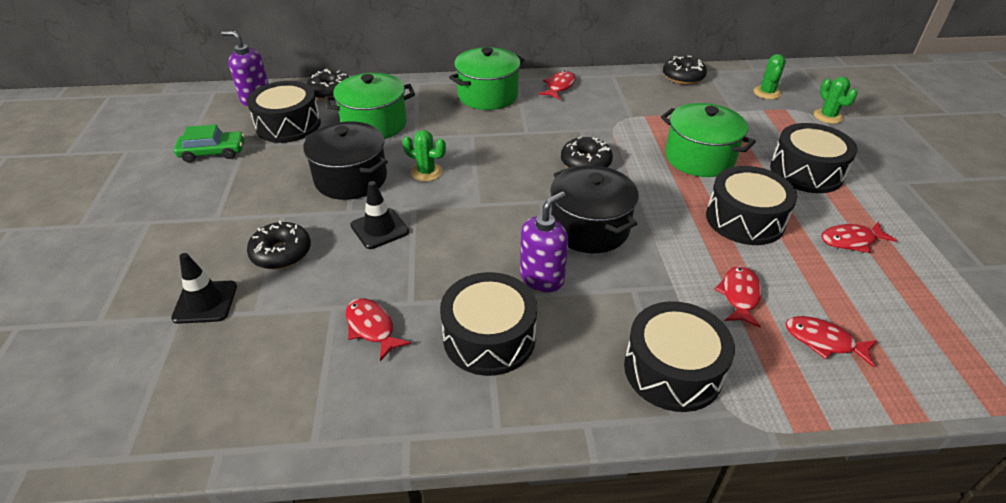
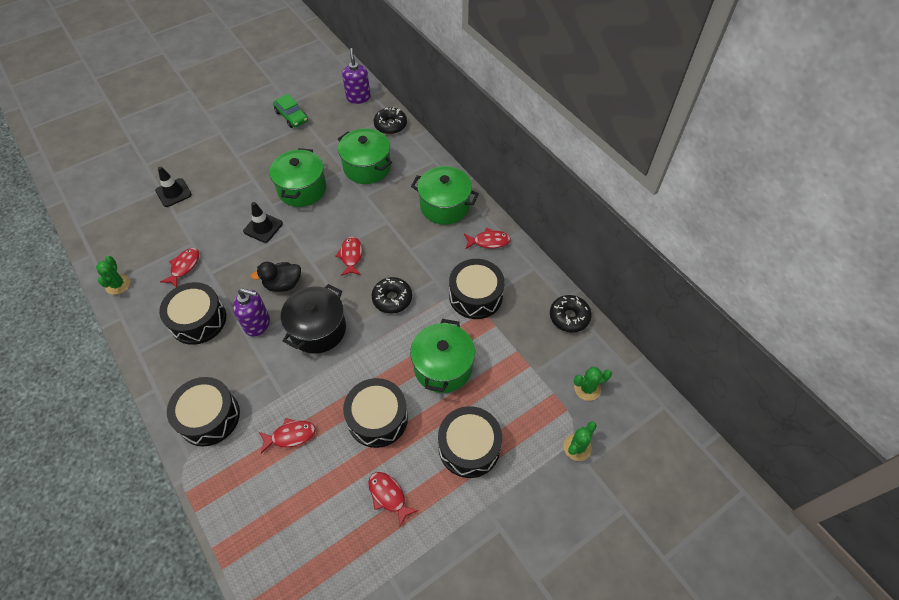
camera: 60 degrees right, 15 degrees up
(281, 253) = (222, 198): black donut -> none
(288, 125) = (339, 129): black drum -> black drum (475, 296)
(351, 179) = (302, 189): black pot -> green pot
(426, 172) = (329, 220): green cactus -> green cactus (118, 284)
(494, 237) = (283, 284): none -> black duck
(823, 341) = (267, 495): red fish -> red fish (351, 256)

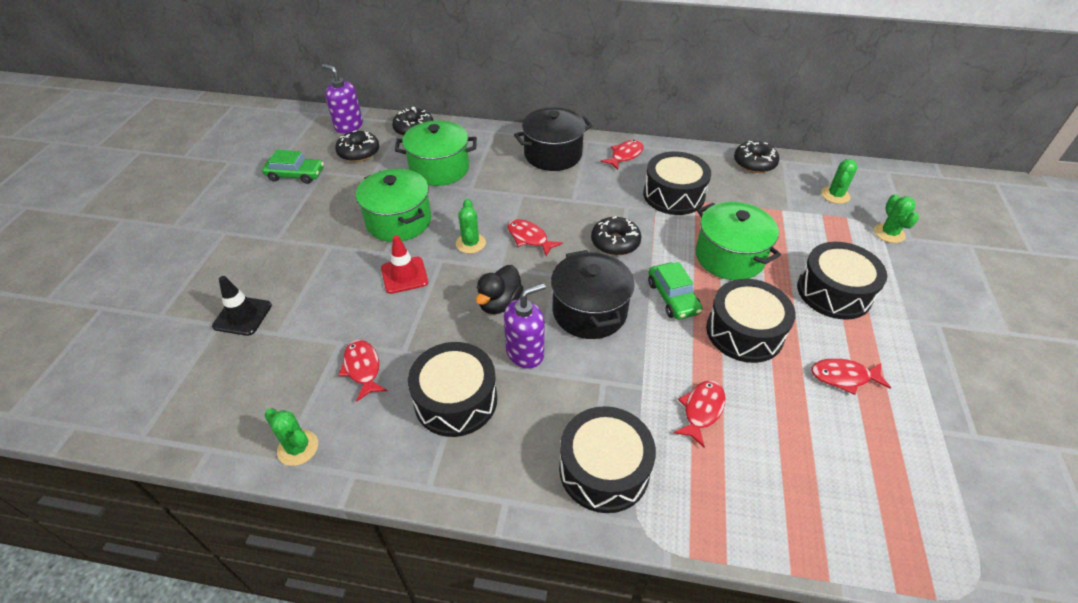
camera: 45 degrees left, 10 degrees down
(263, 227) = (404, 275): black traffic cone -> red traffic cone
(317, 234) = (470, 243): none -> green cactus
(340, 122) = (359, 152): none -> black donut
(371, 361) = (673, 297): none -> green car
(444, 206) = (553, 155): green pot -> black pot

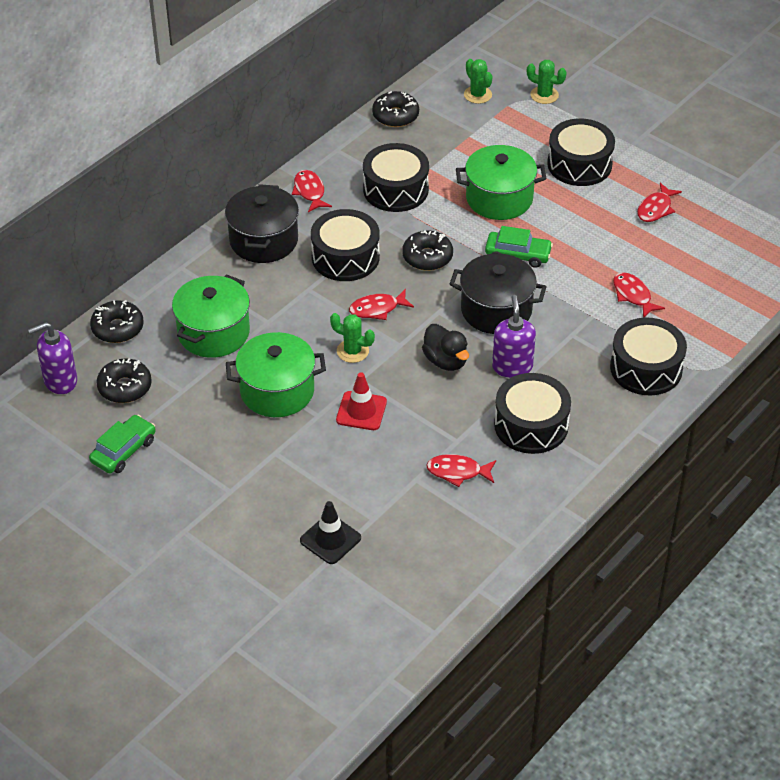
camera: 60 degrees left, 0 degrees up
(298, 448) = (514, 533): green cactus -> none
(744, 332) = (581, 234): black drum -> black drum (345, 257)

